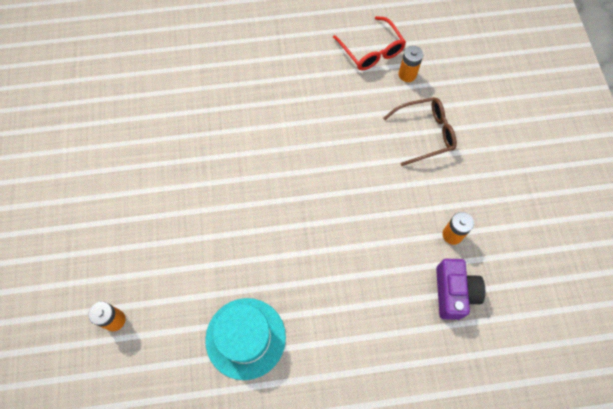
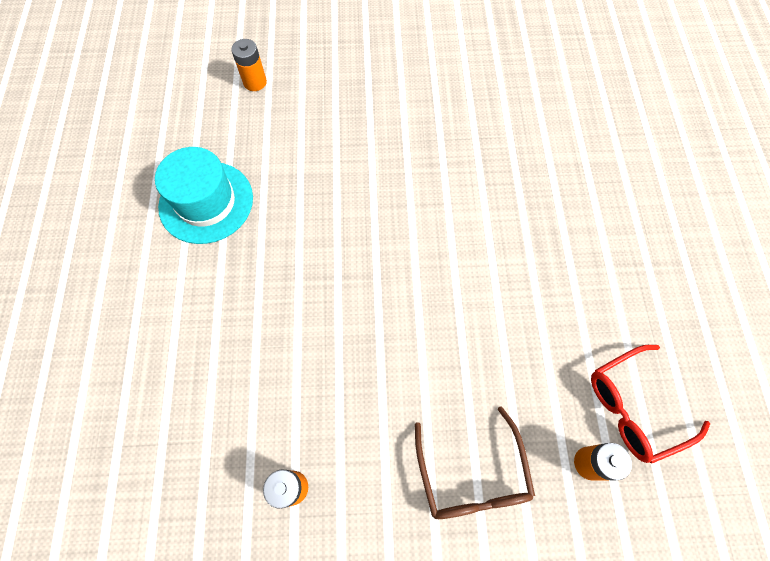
camera: 95 degrees right, 0 degrees up
(454, 292) = (204, 472): purple camera -> none

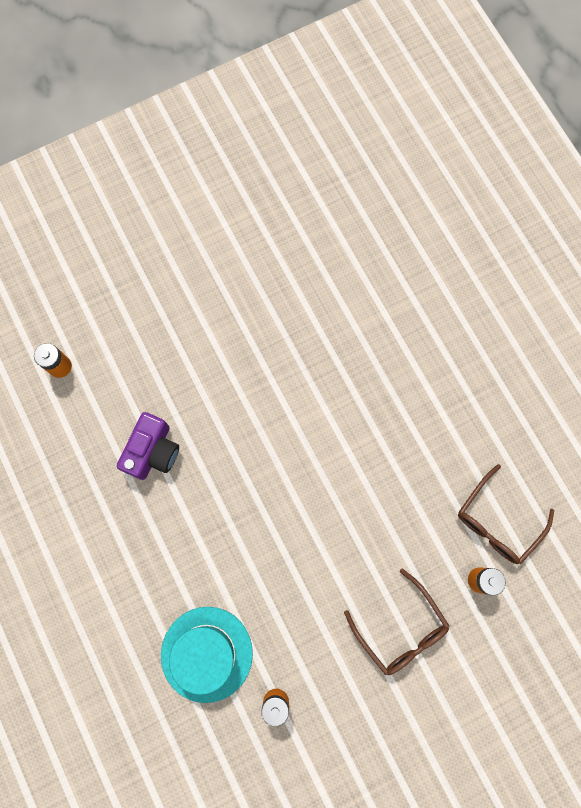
camera: 25 degrees left, 10 degrees up
(206, 202) = (82, 506): turquoise hat -> turquoise hat (206, 654)
(298, 182) = (153, 451): none -> purple camera
(634, 406) = (497, 521): red glasses -> brown glasses

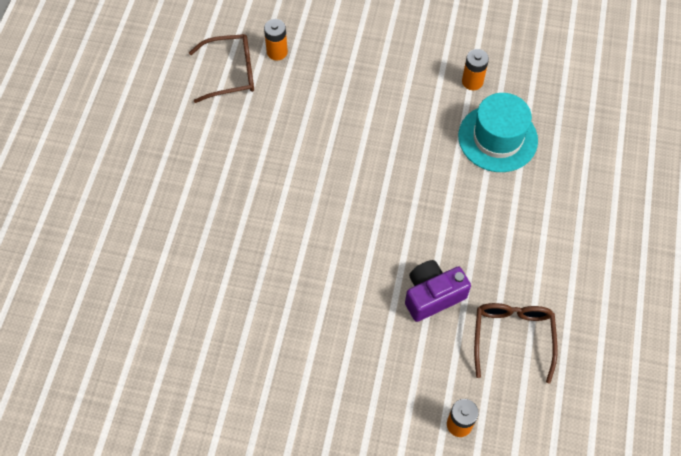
camera: 140 degrees left, 15 degrees down
(400, 628) = (354, 63): brown glasses -> brown glasses (512, 337)

